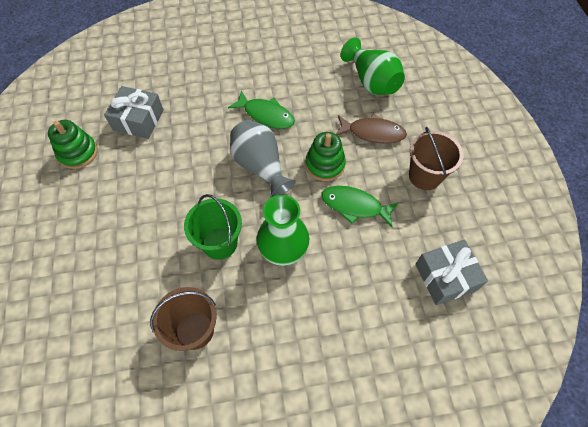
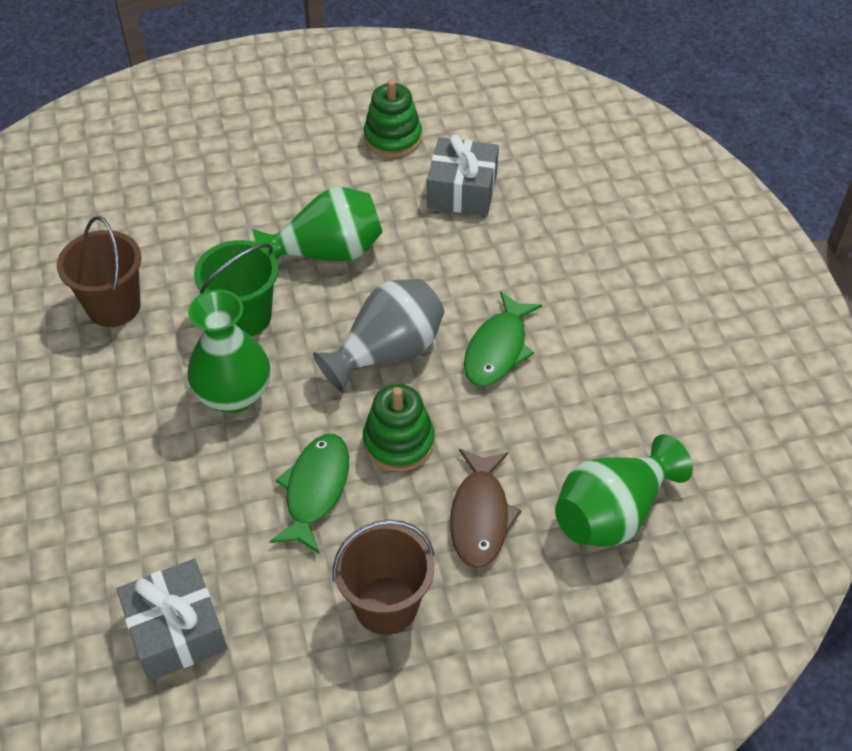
camera: 85 degrees right, 10 degrees down
(174, 194) = (327, 253): none -> green vase

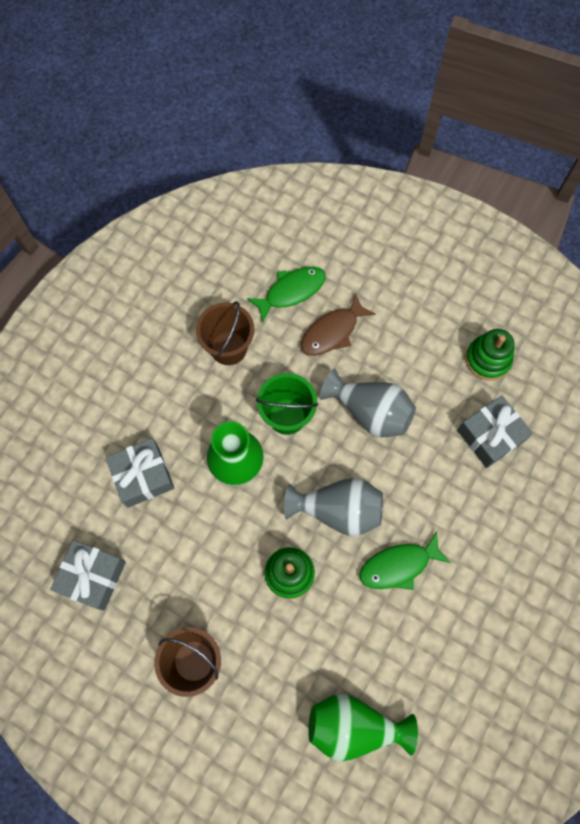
camera: 45 degrees right, 20 degrees up
(135, 488) = (143, 476): none -> grey gift
(315, 490) = (223, 561): green fish -> green fish (291, 291)
(327, 253) = (370, 412): green vase -> grey vase
(480, 516) = (286, 658): brown fish -> brown fish (332, 332)

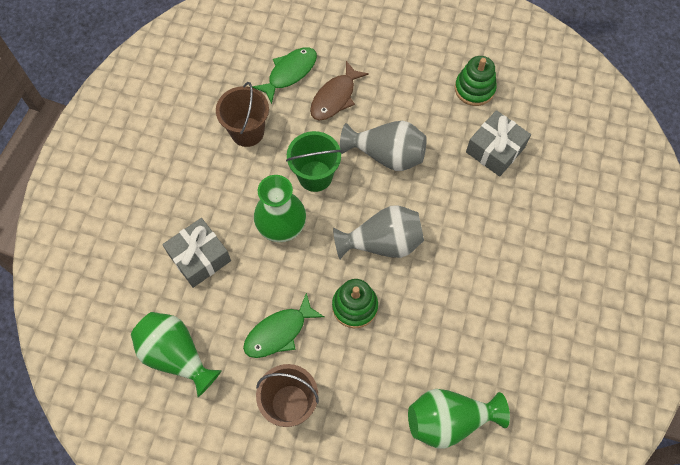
camera: 15 degrees left, 5 degrees down
(92, 577) = (176, 355): grey gift -> green vase
(398, 565) = (448, 275): green fish -> green fish (279, 332)

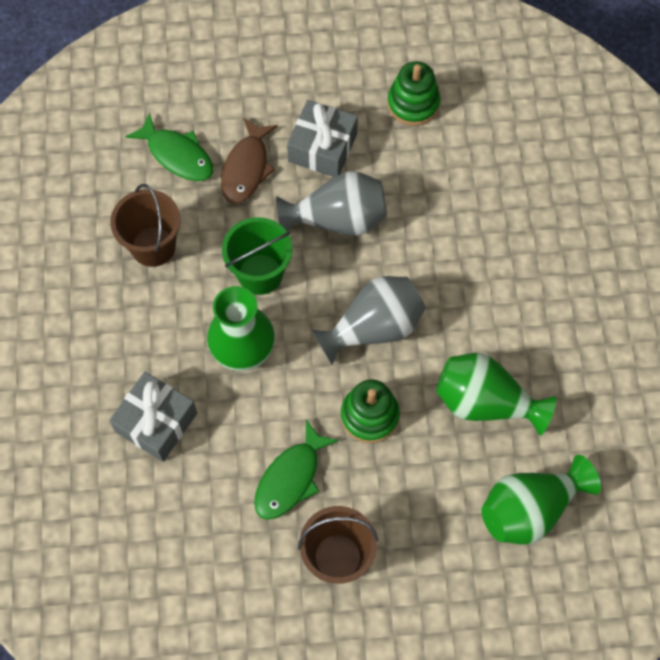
camera: 20 degrees left, 0 degrees up
(176, 355) = (176, 550): green vase -> green vase (485, 402)
(289, 73) = (177, 155): green fish -> green fish turned 105 degrees clockwise
(495, 150) = (465, 171): grey gift -> grey gift (322, 148)

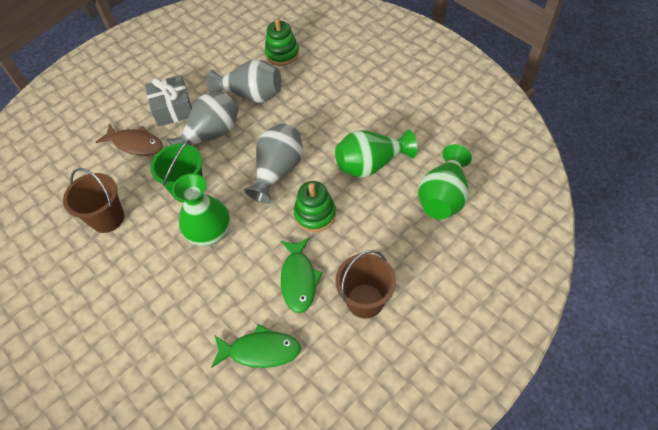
camera: 35 degrees left, 10 degrees down
(156, 422) = (187, 311): grey gift -> none
(177, 155) = (86, 164): green fish -> green fish (260, 351)
(246, 168) = (135, 144): brown fish -> brown fish turned 45 degrees counterclockwise
(413, 104) = (207, 61): green stacking toy -> green stacking toy (282, 54)
(426, 197) = (251, 95): none -> grey vase

